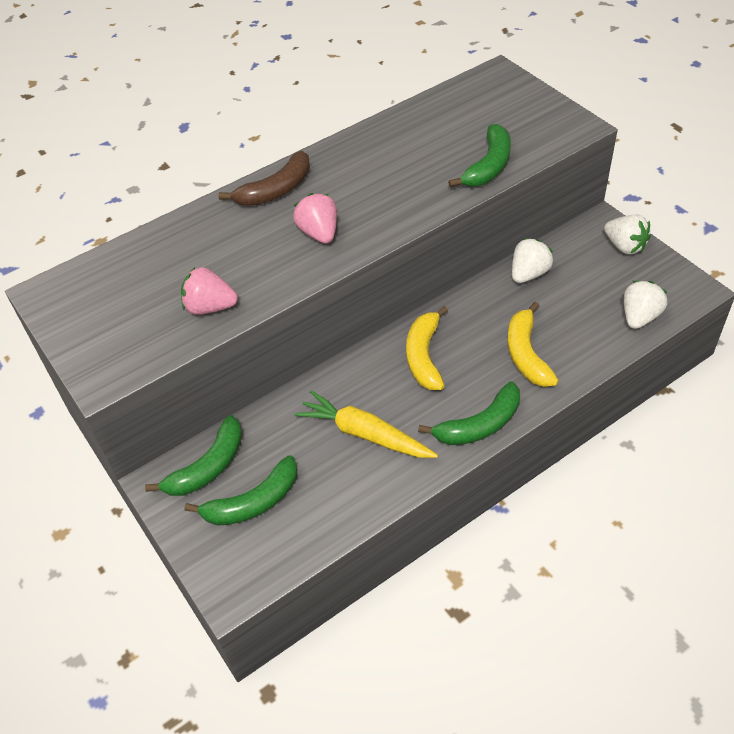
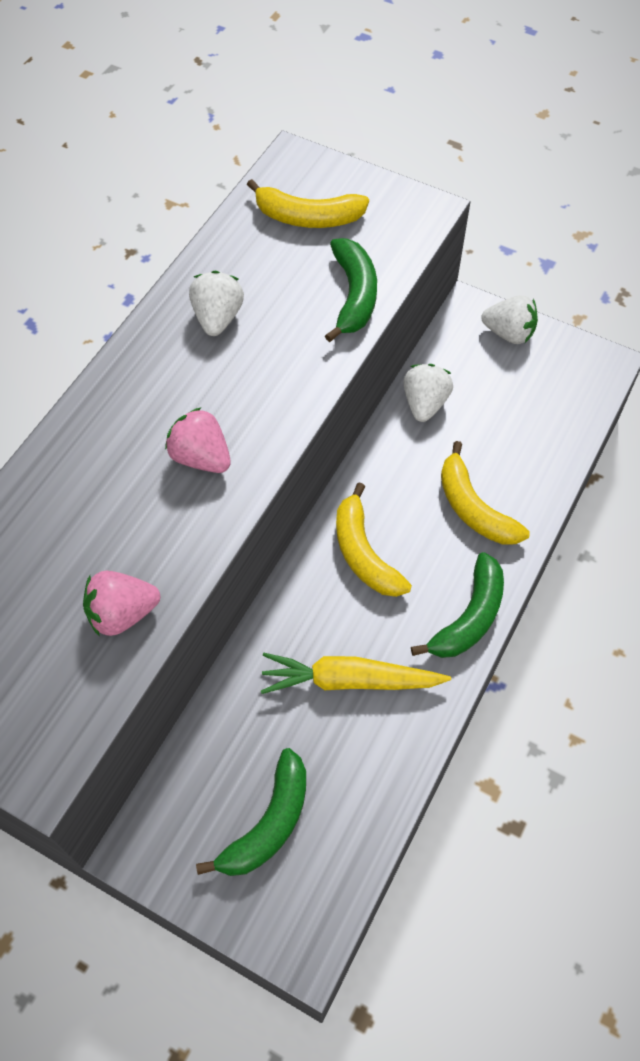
camera: 30 degrees left, 10 degrees up
(208, 467) = (188, 801): green banana -> none
(276, 190) = (109, 412): brown banana -> none
(485, 110) = (308, 217): none -> yellow banana
(639, 317) = (567, 418): white strawberry -> white strawberry (218, 318)

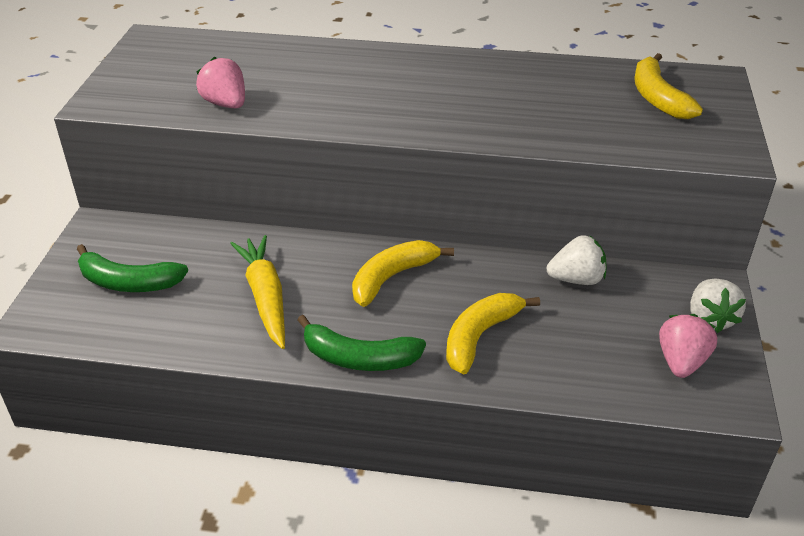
camera: 70 degrees right, 20 degrees down
(201, 457) = (375, 104): pink strawberry -> pink strawberry (681, 362)
(218, 318) = (512, 82): white strawberry -> none
(353, 296) = (592, 137): green banana -> none

